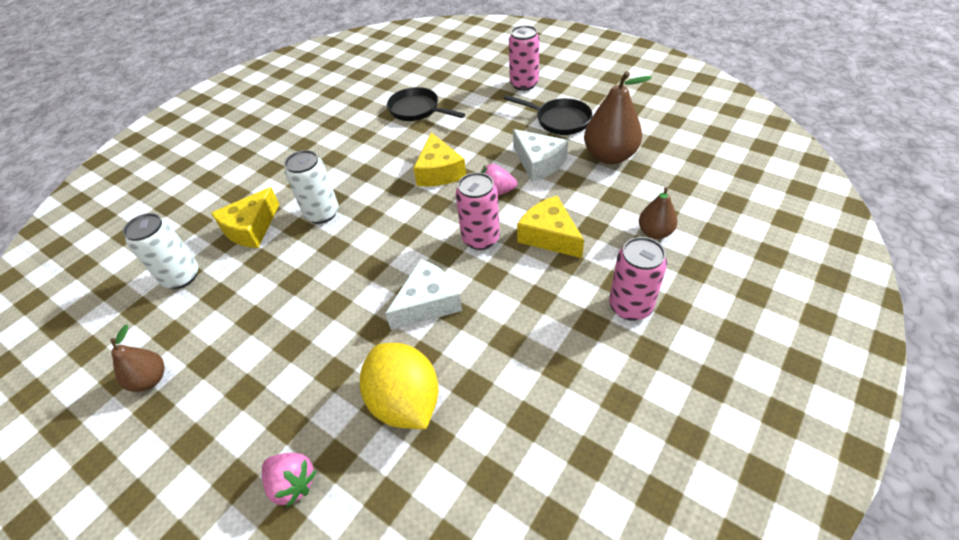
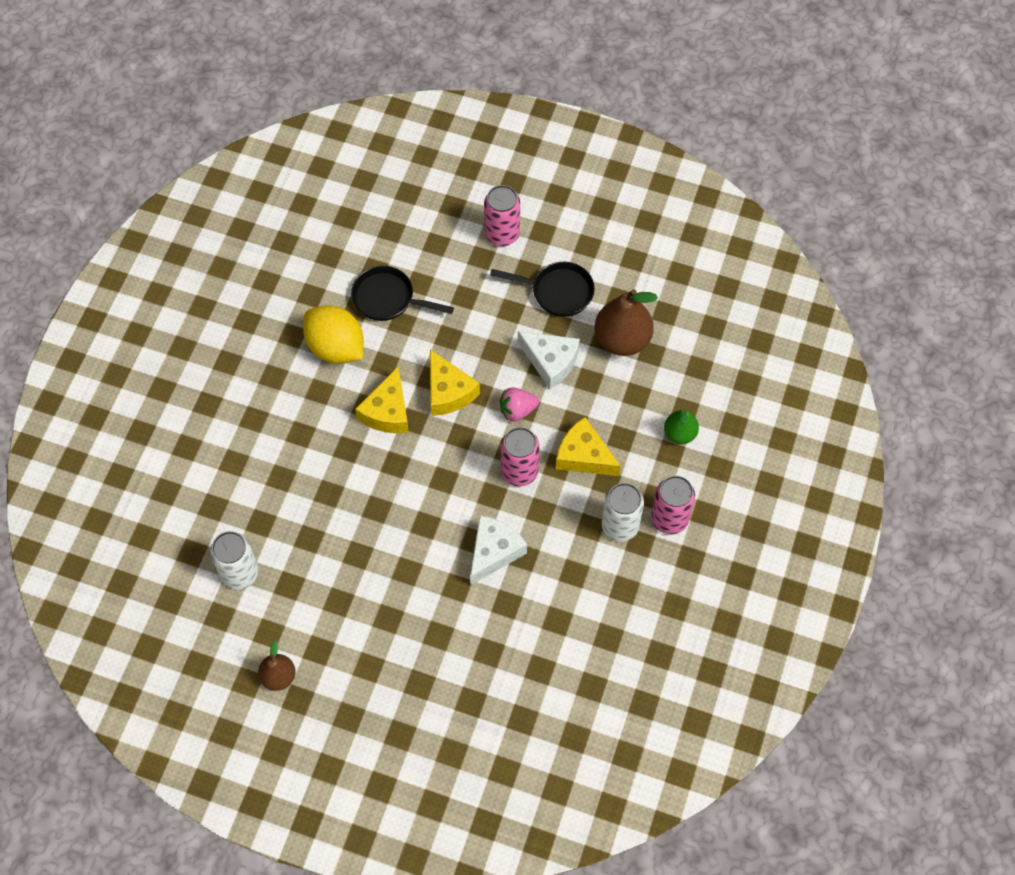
camera: 20 degrees left, 15 degrees up
(251, 228) = (279, 503): yellow cheese -> yellow cheese (387, 411)
(293, 483) = (447, 726): pink strawberry -> none
(322, 213) = (345, 470): white can -> white can (620, 526)
(405, 401) = (508, 645): yellow lemon -> yellow lemon (336, 347)
(654, 232) = (680, 434): brown pear -> green pear

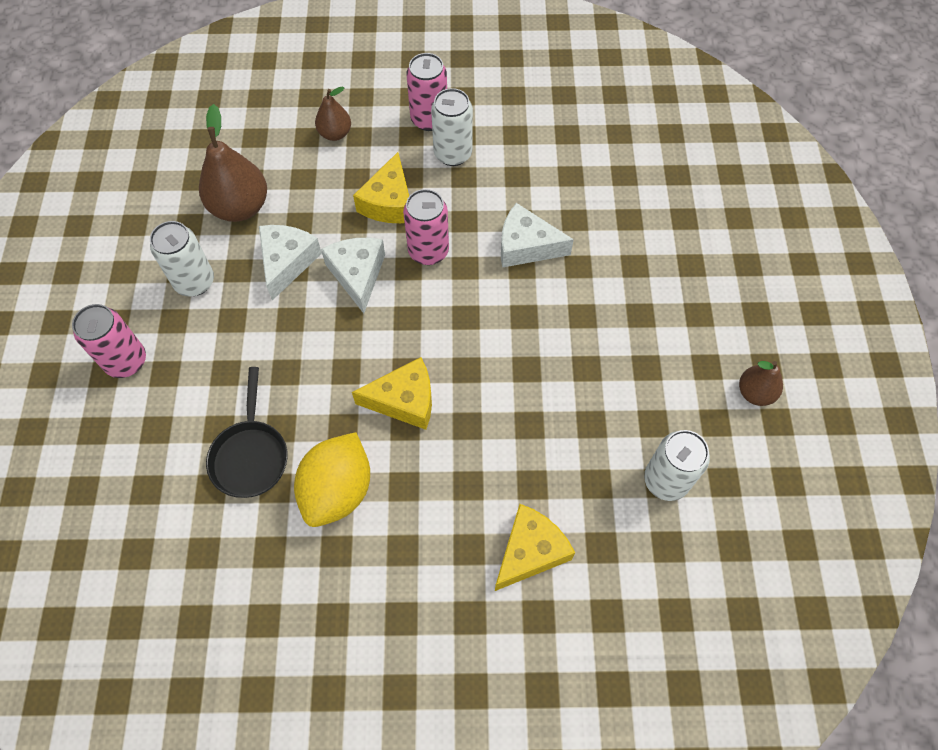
camera: 110 degrees left, 0 degrees up
(448, 392) = (357, 347): yellow cheese -> yellow cheese (530, 551)
(517, 410) = (357, 275): pink strawberry -> white cheese
(557, 292) = (194, 282): black pan -> white can
(680, 434) = (335, 134): green pear -> brown pear

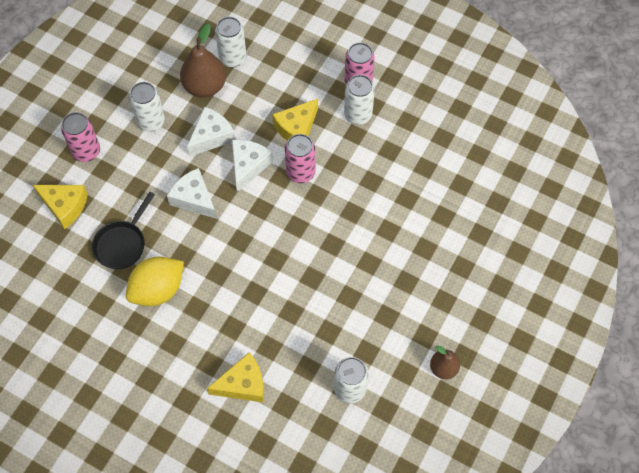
camera: 30 degrees right, 0 degrees up
(255, 158) = (233, 58): none -> white can
(335, 134) = (292, 65): brown pear -> none
(404, 400) = (227, 258): yellow cheese -> yellow cheese (65, 206)
(526, 246) = (364, 200): white cheese -> white cheese (194, 198)

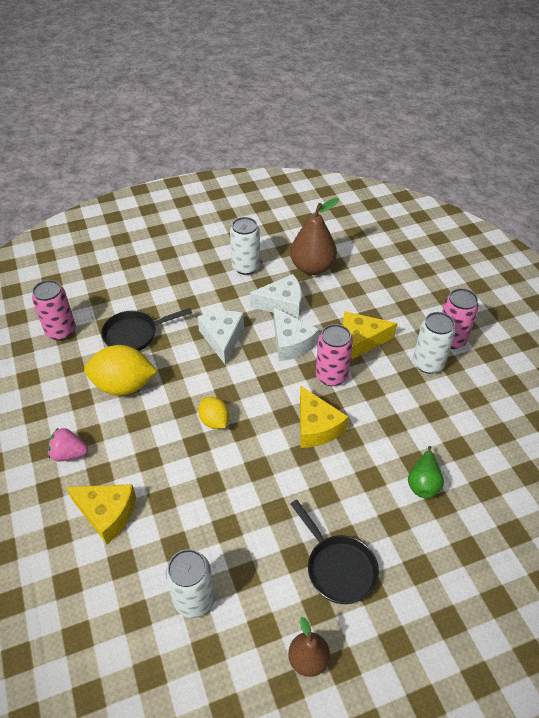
camera: 40 degrees right, 15 degrees down
(65, 206) = (124, 283): yellow cheese -> yellow cheese (316, 427)
(86, 151) = (178, 258): pink can -> pink can (61, 331)
(173, 367) = (69, 454): none -> pink strawberry
(233, 58) = (354, 261): white can -> none
(248, 166) = (291, 343): white cheese -> white cheese turned 90 degrees clockwise
(251, 267) = (214, 421): none -> yellow lemon
(416, 303) = (338, 567): none -> black pan
(422, 209) = (423, 483): none -> green pear

